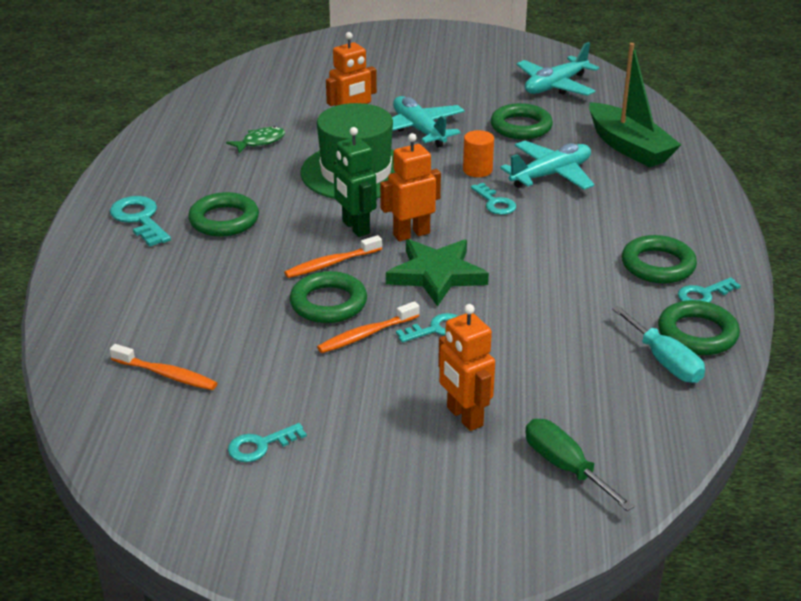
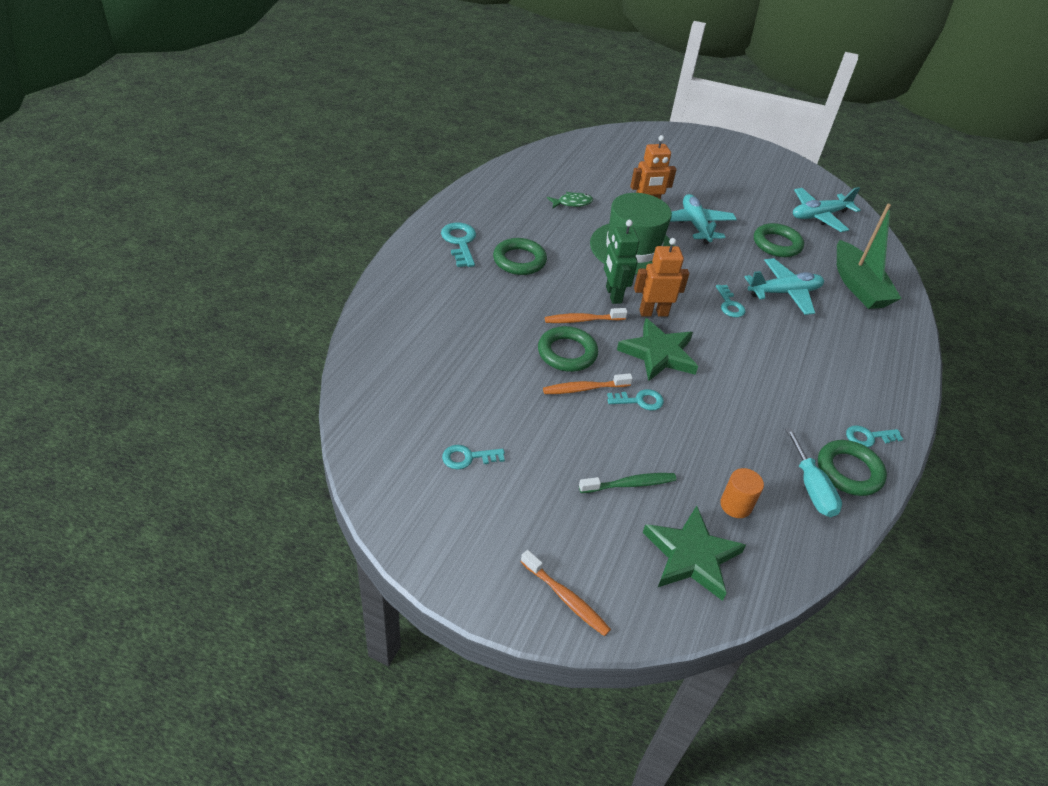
camera: 15 degrees right, 10 degrees up
(166, 374) = (426, 376): orange toothbrush -> orange toothbrush (566, 598)
(464, 417) = (630, 484): orange robot -> green toothbrush
(477, 170) = (727, 272): orange cylinder -> orange cylinder (736, 505)
(565, 467) = (691, 556): green screwdriver -> green star
(658, 265) = (840, 399): green ring -> none

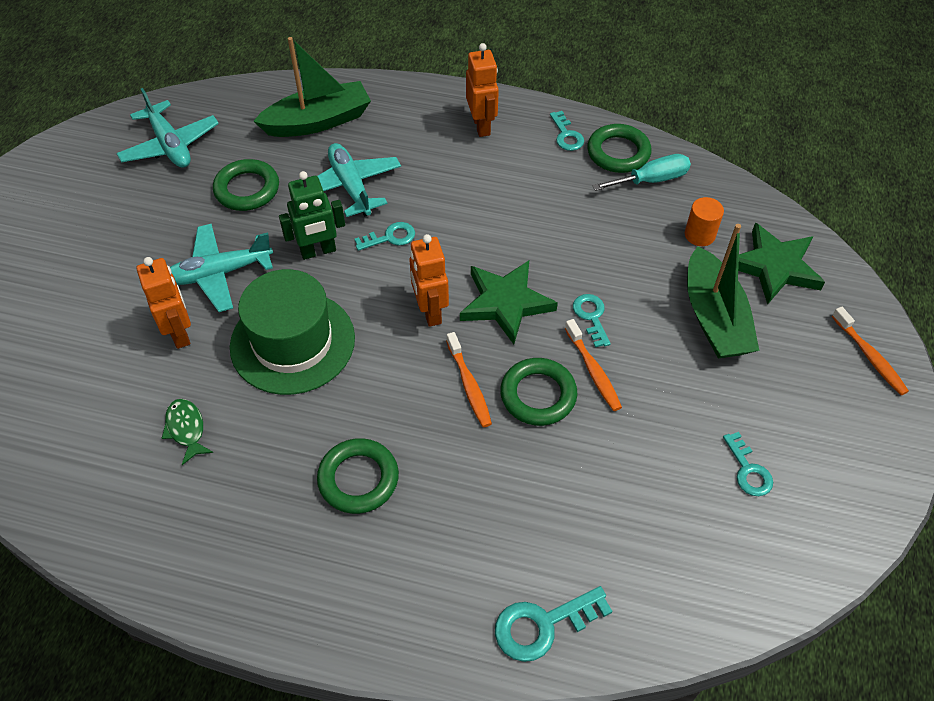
camera: 95 degrees left, 10 degrees up
(460, 242) = (331, 571): turquoise key -> turquoise key (543, 625)
(566, 598) = (870, 357): orange toothbrush -> orange toothbrush turned 120 degrees clockwise
(613, 295) = (406, 356): green robot -> green robot (318, 251)
(630, 484) = (714, 318): green toothbrush -> green boat
(871, 380) = (481, 126): none -> orange robot

